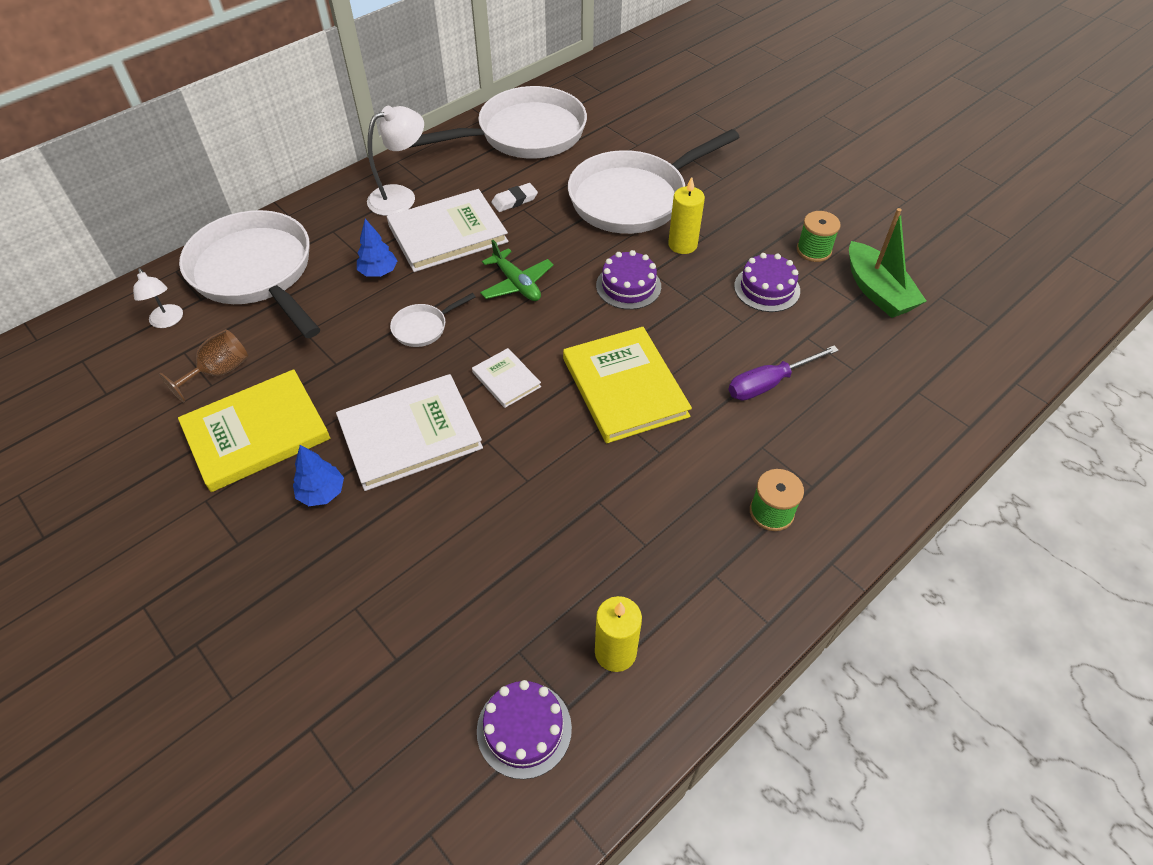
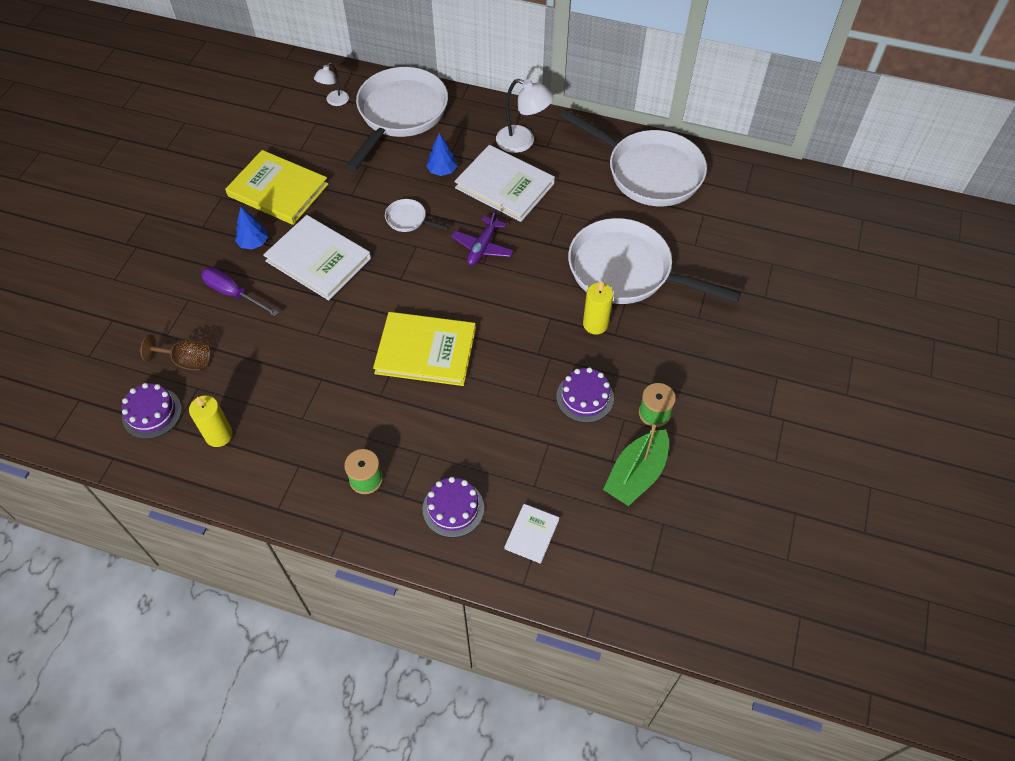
camera: 60 degrees right, 5 degrees up
(219, 372) = (311, 147): brown goblet -> brown goblet (187, 361)
(506, 379) = (392, 284): white book -> white book (532, 534)
(514, 200) = (567, 203): white eraser -> none
(516, 284) = (482, 247): green plane -> purple plane
(625, 387) = (425, 351): yellow book -> yellow book turned 60 degrees clockwise
(628, 286) = (525, 310): purple cake -> purple cake (453, 508)
(769, 383) = (483, 435): purple screwdriver -> purple screwdriver (233, 293)

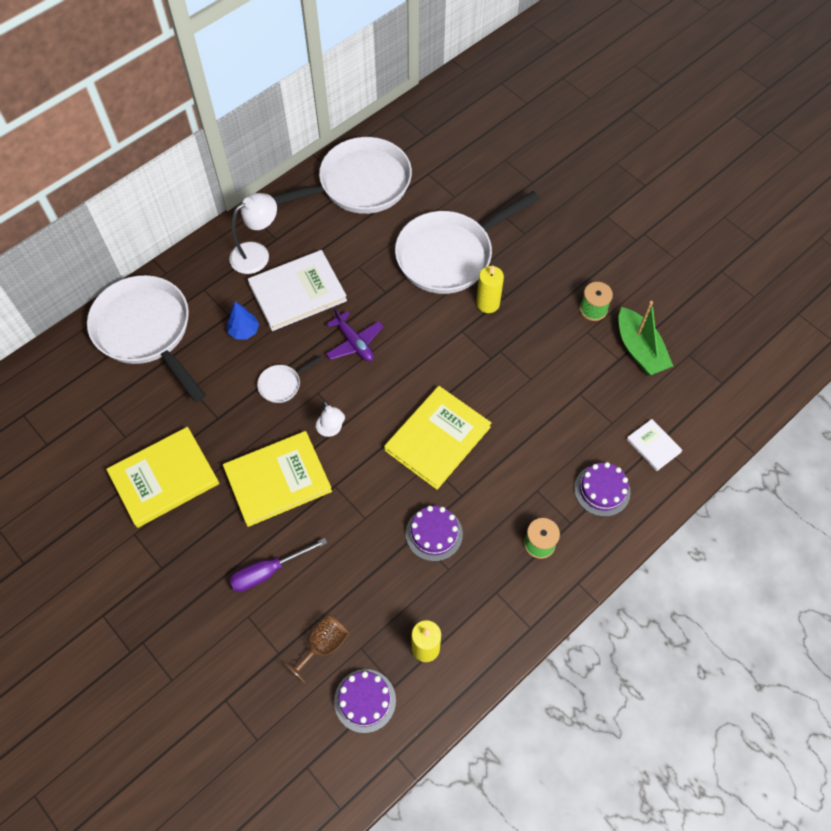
camera: 60 degrees left, 5 degrees up
(253, 243) = (217, 528): blue tree -> none
(318, 260) = (278, 480): white book -> yellow book
(334, 101) = (83, 378): white lamp -> white lamp (331, 430)
(585, 397) = (552, 347): purple cake -> purple cake (434, 533)

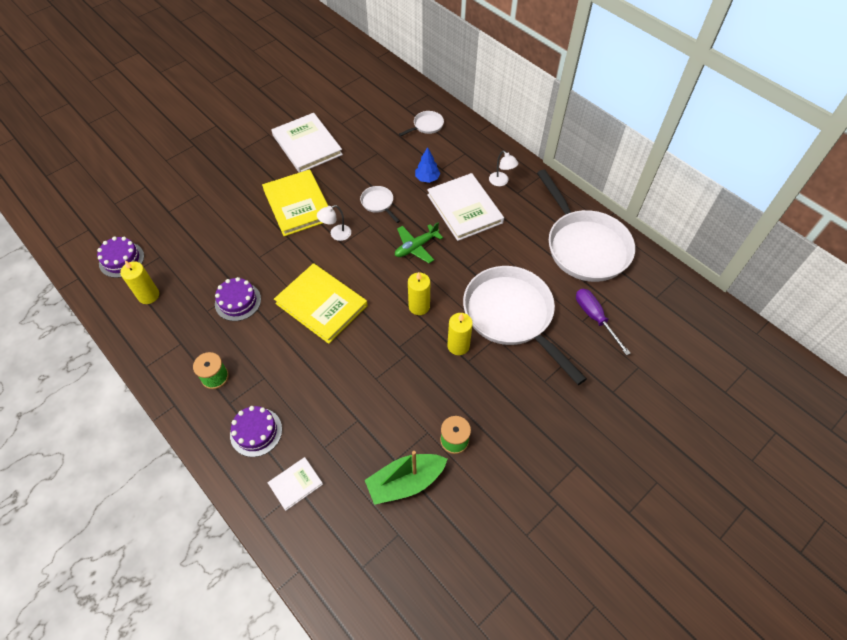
camera: 90 degrees right, 5 degrees down
(146, 331) = (426, 126): white pan -> white pan, size x0.41
(164, 478) = (307, 145): yellow book -> white book
(257, 254) = (501, 182): white lamp -> white lamp, size x0.61
(268, 571) = (228, 203): purple screwdriver -> purple screwdriver (595, 318)
(323, 645) = (167, 235): brown goblet -> none
(354, 342) = (416, 247): purple plane -> green plane
(438, 339) = (419, 306): none -> yellow candle

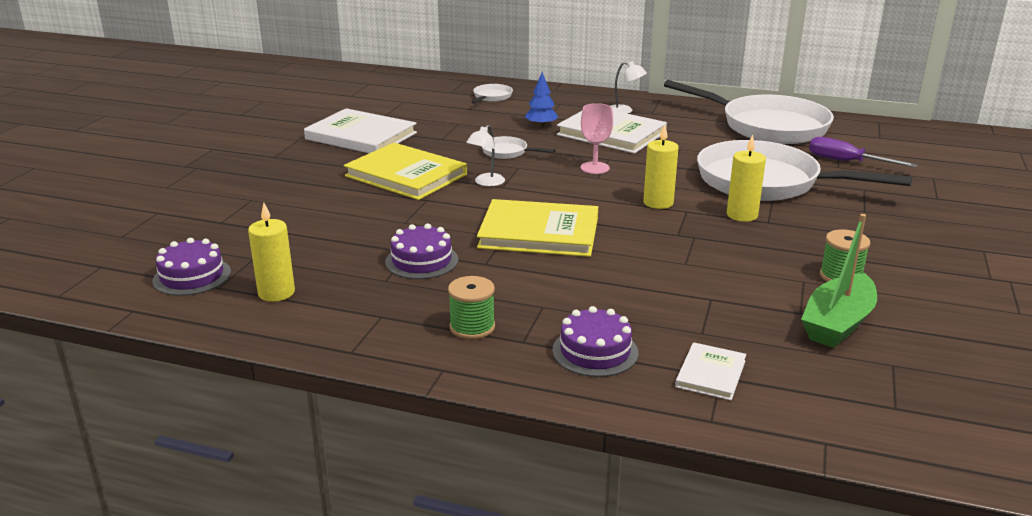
camera: 30 degrees left, 30 degrees down
(416, 247) = (594, 168): green plane -> pink goblet

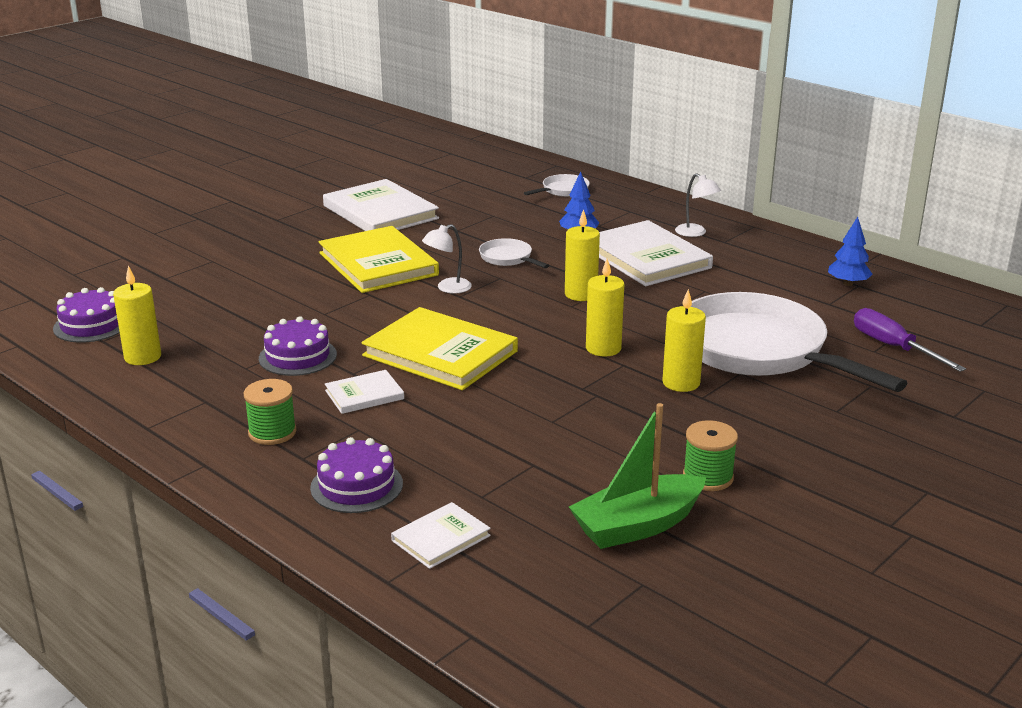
camera: 25 degrees right, 0 degrees up
(515, 278) = (364, 395): none -> white book
(594, 168) = (581, 294): pink goblet -> yellow candle
(767, 126) = (848, 283): white pan -> blue tree

